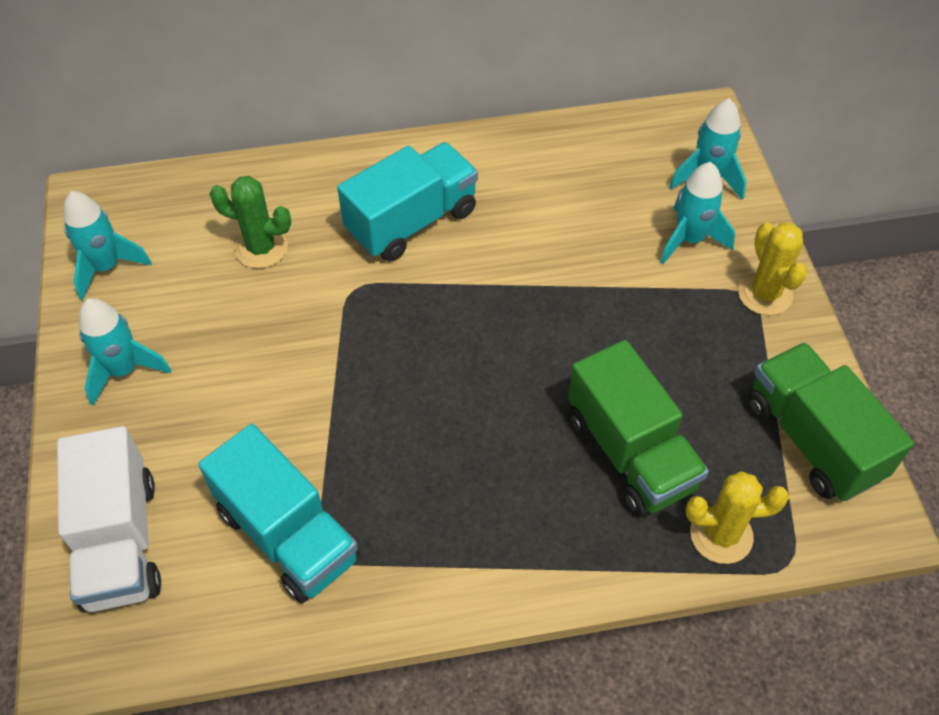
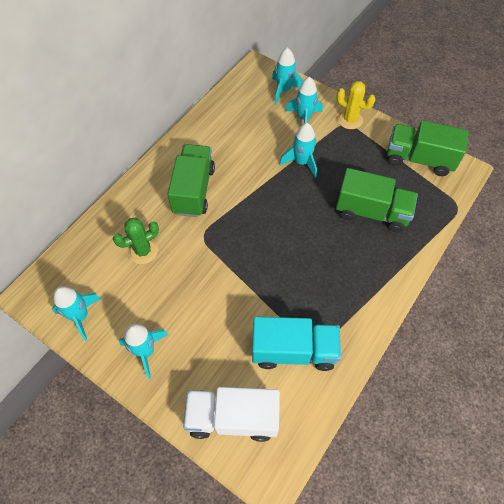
camera: 45 degrees left, 5 degrees up
(120, 542) = (233, 418): white truck -> white truck turned 150 degrees clockwise
(412, 221) = (193, 190): turquoise truck -> green truck
(608, 298) = (301, 162): none -> turquoise rocket
(721, 535) = (429, 215): yellow cactus -> none

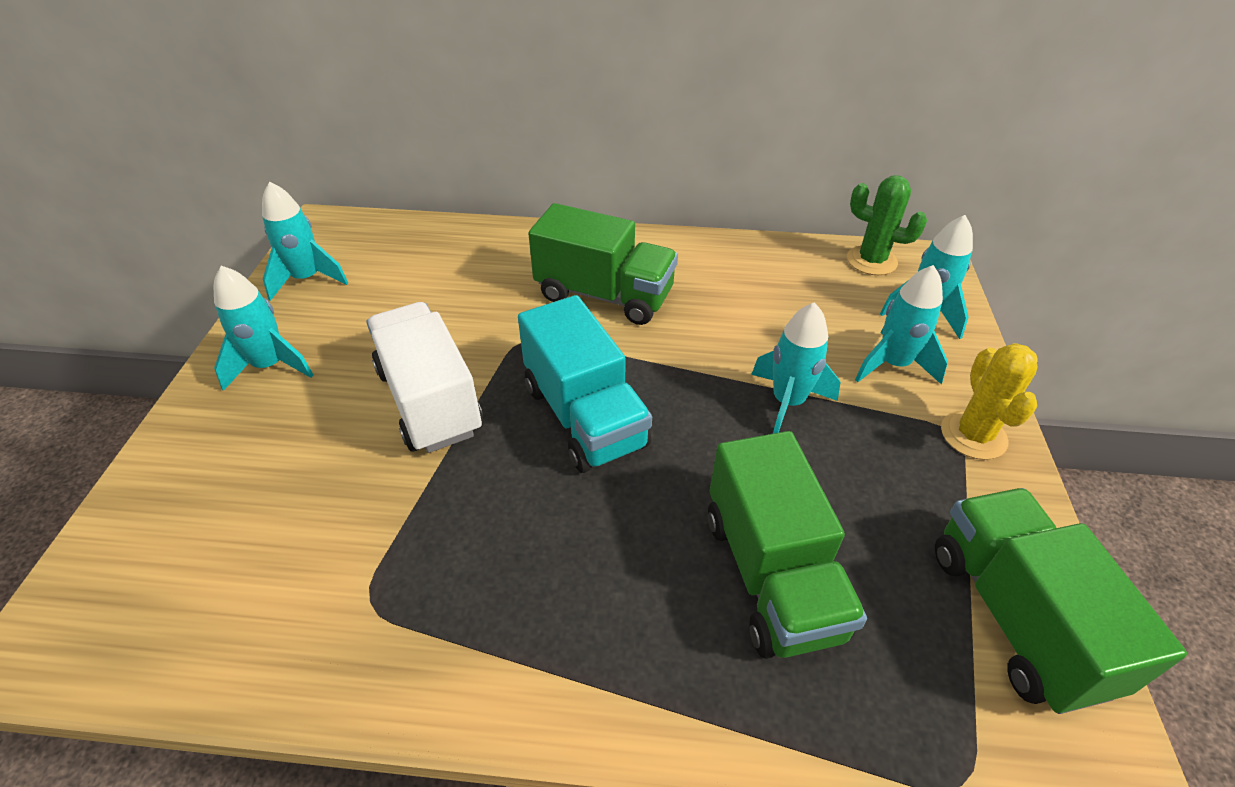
camera: 60 degrees right, 15 degrees down
(143, 251) = (452, 290): green cactus -> green cactus (871, 261)
(193, 190) = (604, 295): green truck -> green truck turned 45 degrees clockwise
(233, 418) = (165, 529): white truck -> white truck (429, 401)
(293, 350) = (340, 568): turquoise truck -> turquoise truck (585, 416)

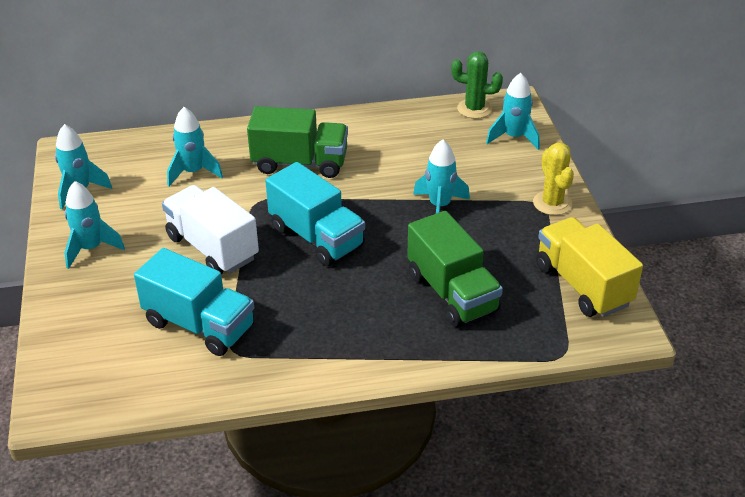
camera: 15 degrees left, 5 degrees down
(345, 534) = (199, 325): none -> turquoise truck
(893, 365) = (499, 172): turquoise rocket -> turquoise rocket (193, 172)
(1015, 617) = (582, 285): green truck -> yellow truck

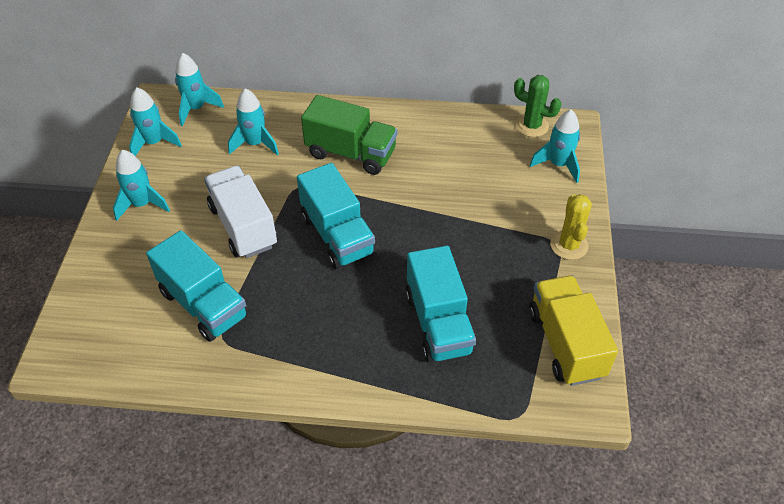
camera: 15 degrees right, 10 degrees up
(439, 206) = (461, 226): turquoise rocket -> turquoise rocket (196, 109)
(452, 293) = (439, 323): green truck -> turquoise truck

